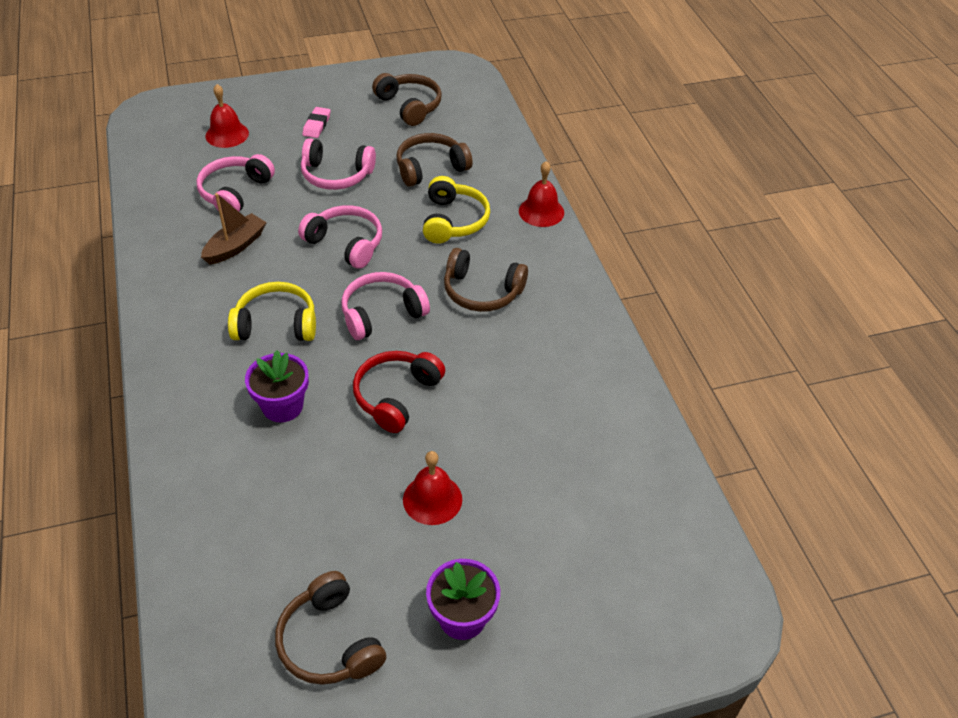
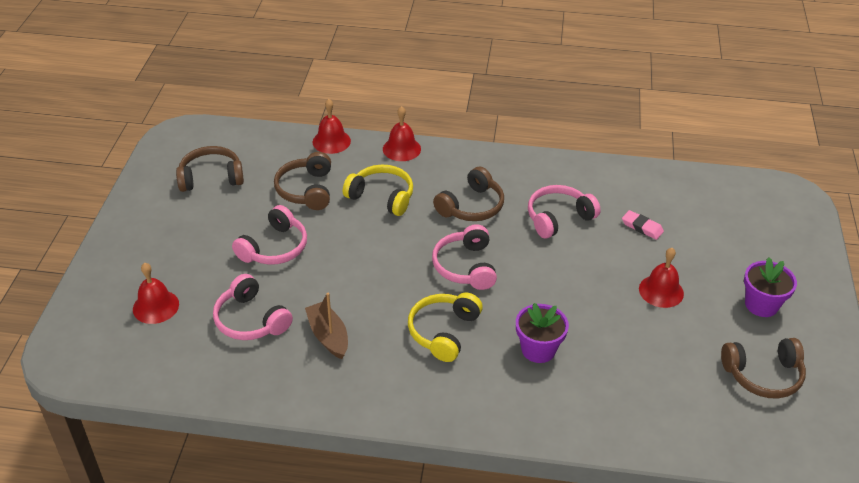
camera: 65 degrees left, 5 degrees down
(317, 125) = (191, 242): pink eraser -> pink eraser (642, 227)
(346, 243) = (370, 265): pink headphones -> pink headphones (558, 218)
(396, 396) = (557, 282): red headphones -> none
(516, 160) = (331, 141): none -> red bell

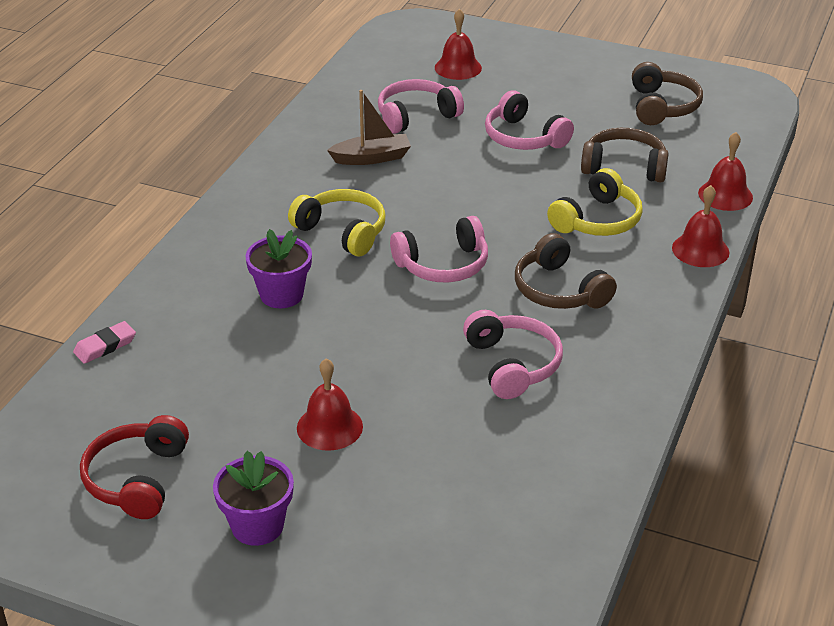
camera: 105 degrees right, 5 degrees down
(465, 266) = (443, 265): pink headphones -> pink headphones turned 150 degrees clockwise
(642, 227) = (467, 446): pink eraser -> pink eraser (105, 346)
(763, 375) = (137, 479): brown headphones -> red headphones

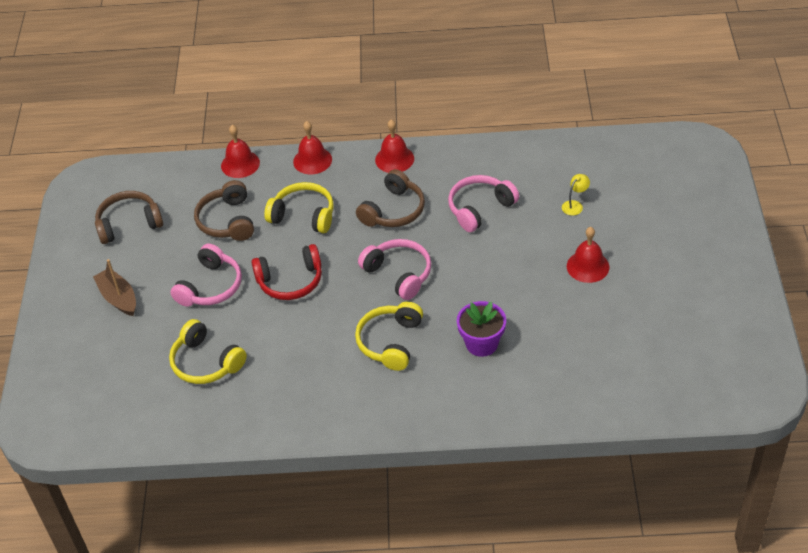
camera: 110 degrees left, 10 degrees up
(105, 346) = (594, 412): pink eraser -> none
(137, 479) = (690, 332): red headphones -> red headphones (290, 281)
(257, 526) = (682, 264): purple flower pot -> none
(371, 158) = (283, 365): brown boat -> brown boat (118, 298)
(416, 116) = (206, 362): pink headphones -> yellow headphones
(455, 459) = (575, 205): none -> yellow lamp
(458, 67) = (111, 365): red bell -> red bell (394, 159)

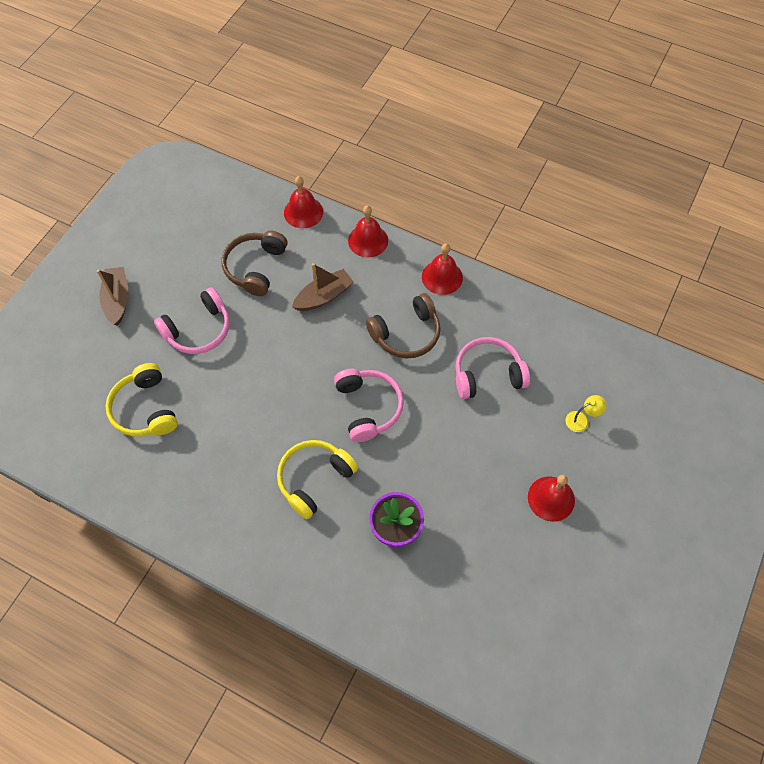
camera: 25 degrees right, 15 degrees up
(129, 224) = (173, 227): brown headphones -> none
(290, 281) = (269, 362): red headphones -> none
(303, 215) = (323, 296): yellow headphones -> brown boat

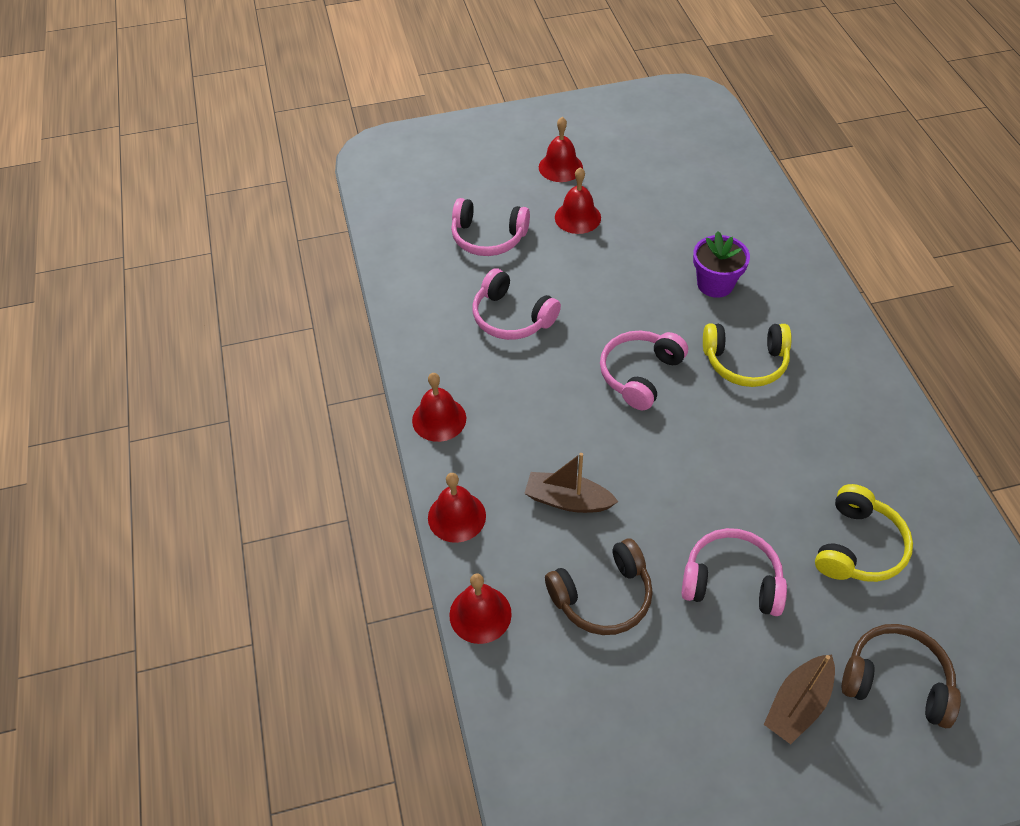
camera: 130 degrees left, 10 degrees down
(406, 334) = (535, 401): brown headphones -> brown headphones (896, 680)
(581, 420) = (488, 237): yellow lamp -> pink headphones
(624, 538) = (560, 167): none -> red bell

